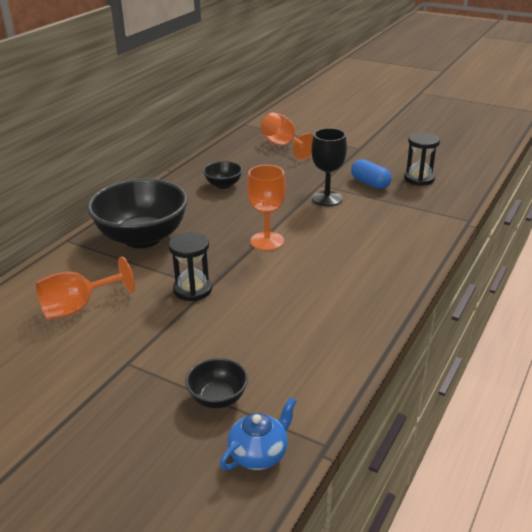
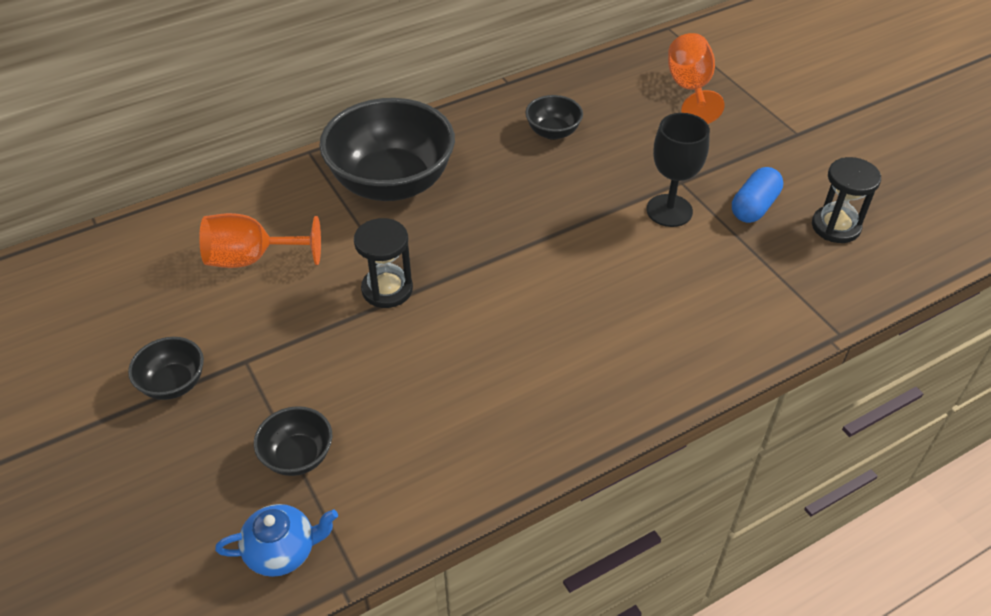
camera: 30 degrees right, 15 degrees up
(82, 397) = (173, 384): none -> black bowl
(267, 241) = (531, 251): orange goblet -> none
(370, 183) = (754, 207): blue capsule -> blue capsule turned 45 degrees clockwise

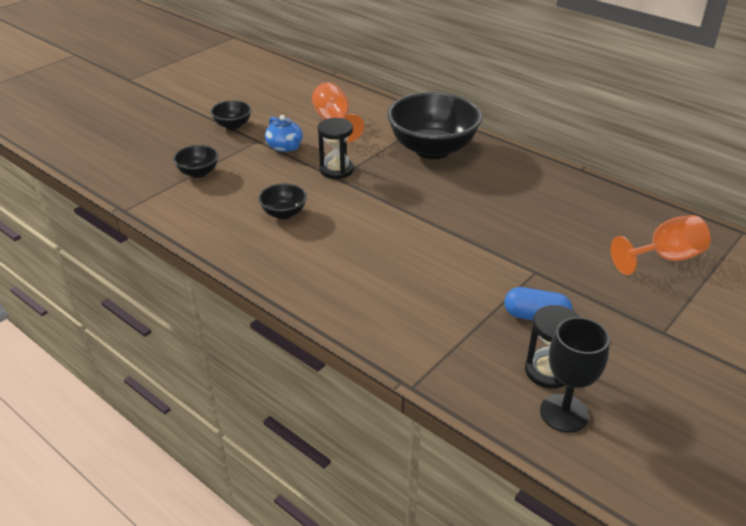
camera: 70 degrees right, 10 degrees down
(283, 551) = (137, 184): blue teapot -> blue teapot (285, 147)
(553, 132) = (541, 200): black bowl -> black bowl (284, 213)
(669, 210) = (495, 271): black goblet -> black goblet (564, 413)

